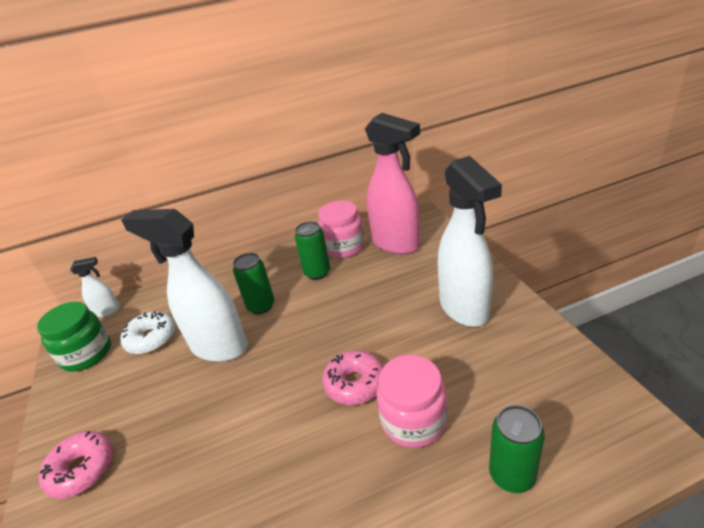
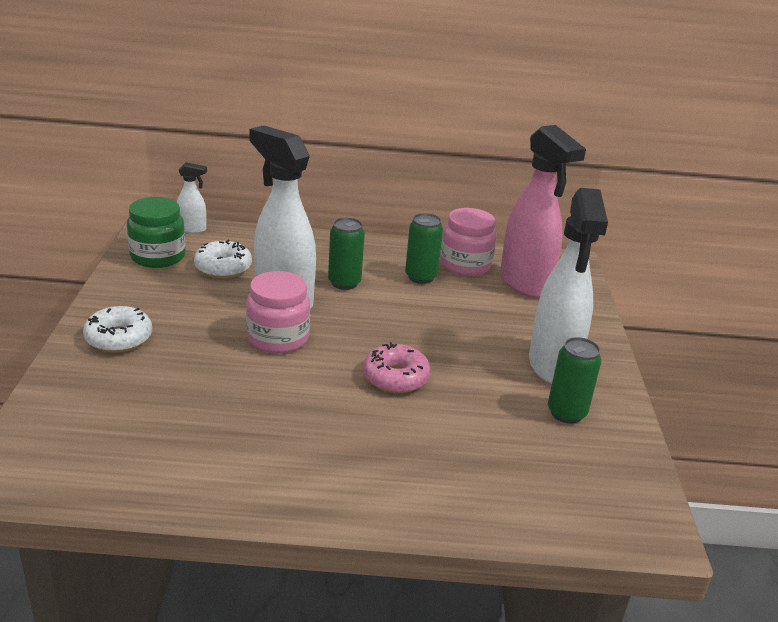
camera: 15 degrees right, 5 degrees down
(82, 469) = (119, 338): pink donut -> white donut
(413, 421) = (431, 425): pink jar -> pink jar (278, 338)
(512, 475) = (492, 495): green can -> green can (566, 413)

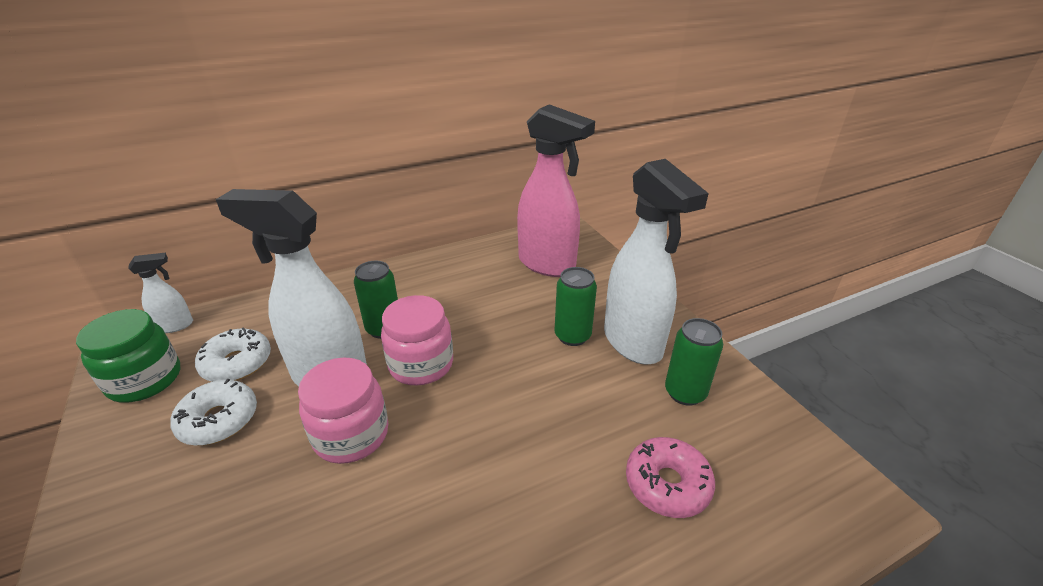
camera: 25 degrees left, 5 degrees up
(119, 338) = (136, 536): white donut -> white donut (219, 420)
(395, 377) = (508, 428): pink donut -> pink donut (667, 484)
(420, 277) = (453, 292): green can -> green can (572, 336)
(465, 265) = (484, 264): pink jar -> pink jar (421, 364)

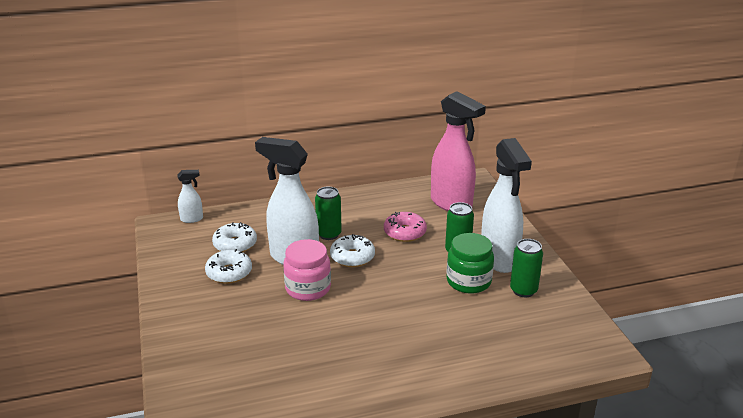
camera: 10 degrees right, 5 degrees down
(145, 380) = (180, 248): green jar -> green jar (468, 281)
(421, 364) = (352, 257): pink jar -> white donut
(667, 484) = (493, 332): pink donut -> pink donut (405, 232)

